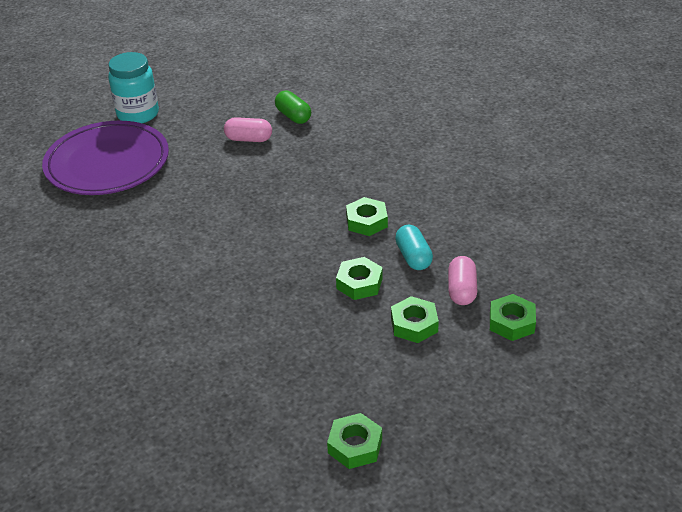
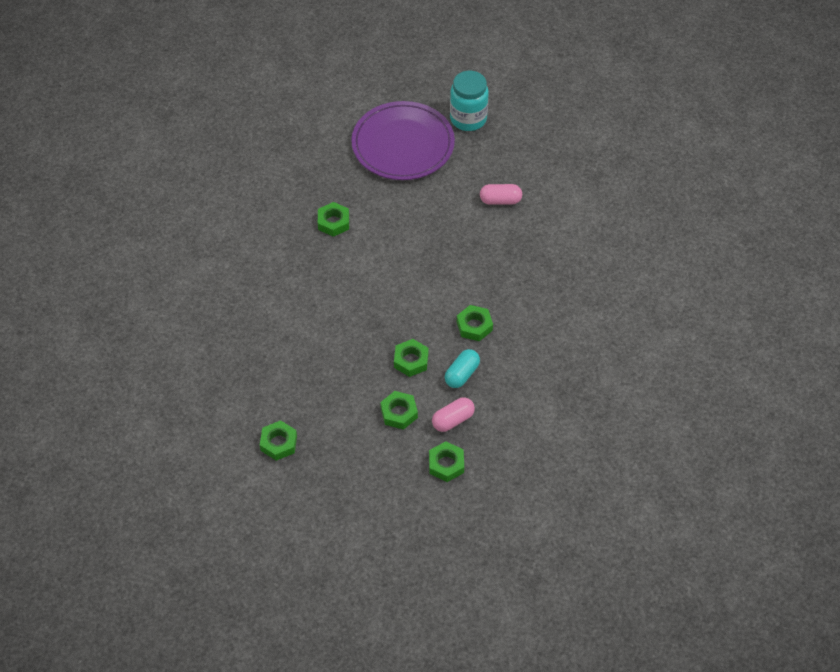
camera: 50 degrees right, 15 degrees up
(128, 252) = (333, 222): none -> green nut
(249, 139) = (500, 200): pink capsule -> pink capsule turned 60 degrees counterclockwise
(293, 116) = (551, 207): green capsule -> none

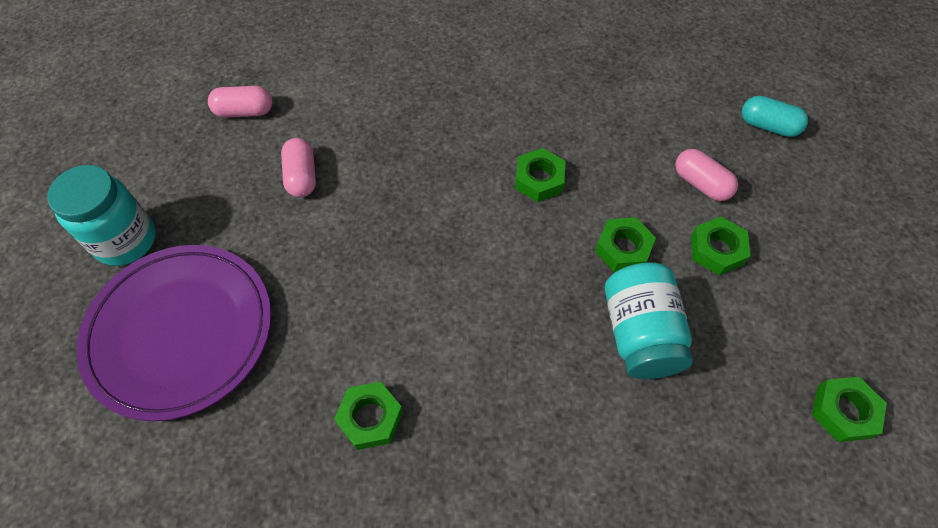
camera: 100 degrees left, 5 degrees up
(351, 354) = (639, 334): none -> turquoise jar
(446, 464) = (771, 182): green nut -> none
(462, 374) = (624, 183): turquoise capsule -> turquoise capsule (768, 126)
(561, 172) = (244, 111): none -> pink capsule

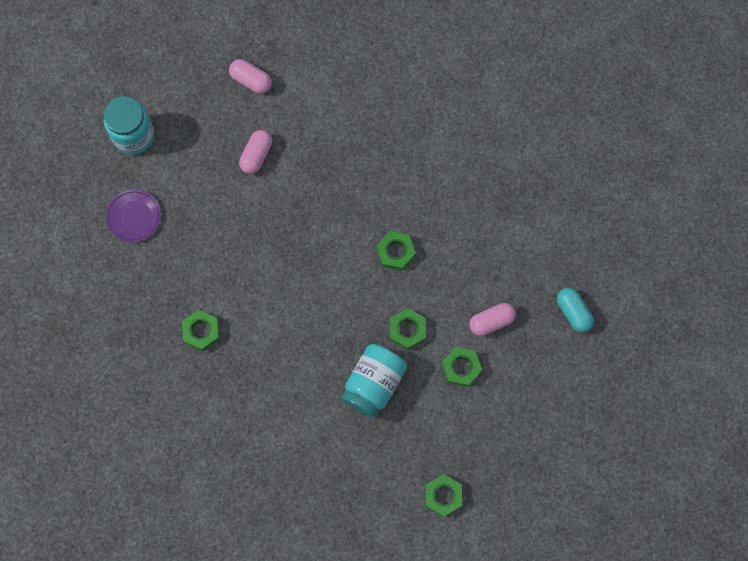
camera: 35 degrees right, 15 degrees up
(180, 332) = (134, 216): purple plate -> purple plate, size x0.46
(701, 184) = (491, 321): pink capsule -> pink capsule turned 75 degrees clockwise

